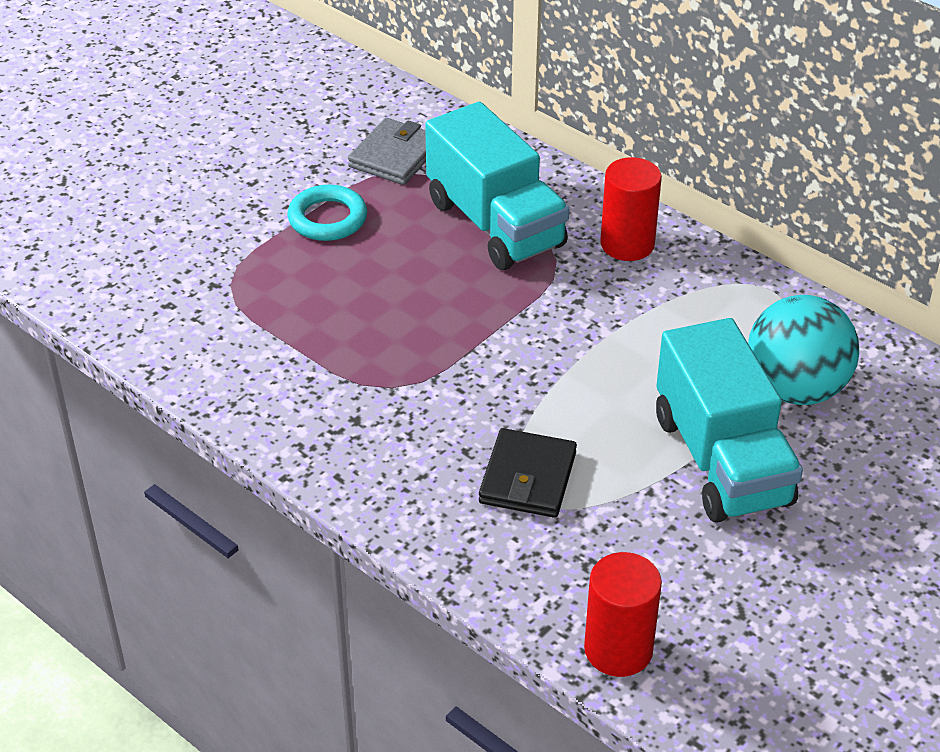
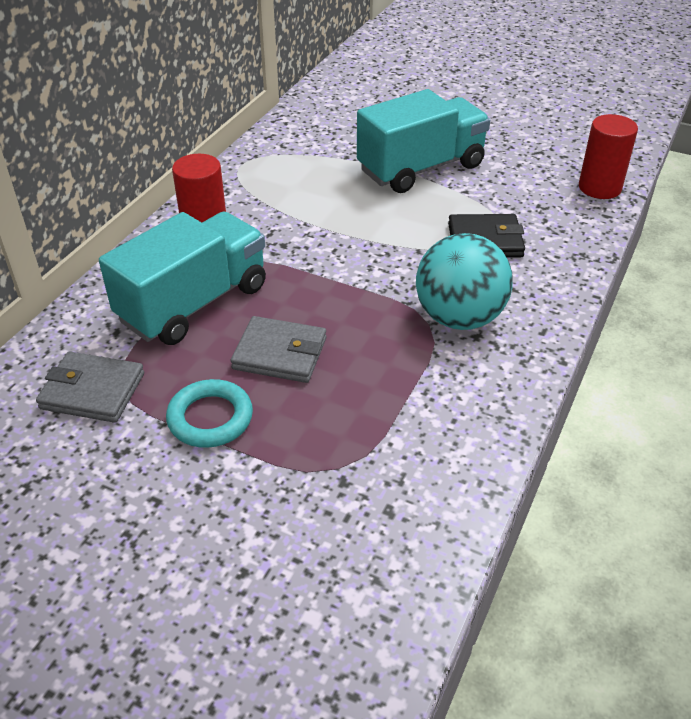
camera: 105 degrees left, 0 degrees up
(393, 271) = (280, 353): none -> grey wallet
(795, 389) = (340, 148): turquoise ball -> turquoise ball (459, 317)

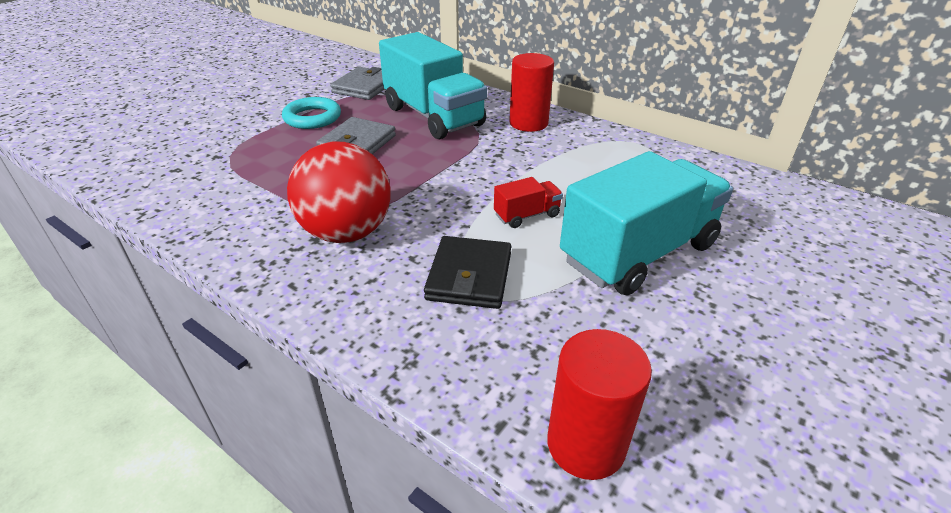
camera: 100 degrees right, 5 degrees down
(391, 219) = (527, 215): none -> red truck
(421, 168) = (638, 253): turquoise truck -> turquoise truck turned 105 degrees counterclockwise
(459, 317) = (347, 233): turquoise ball -> red ball

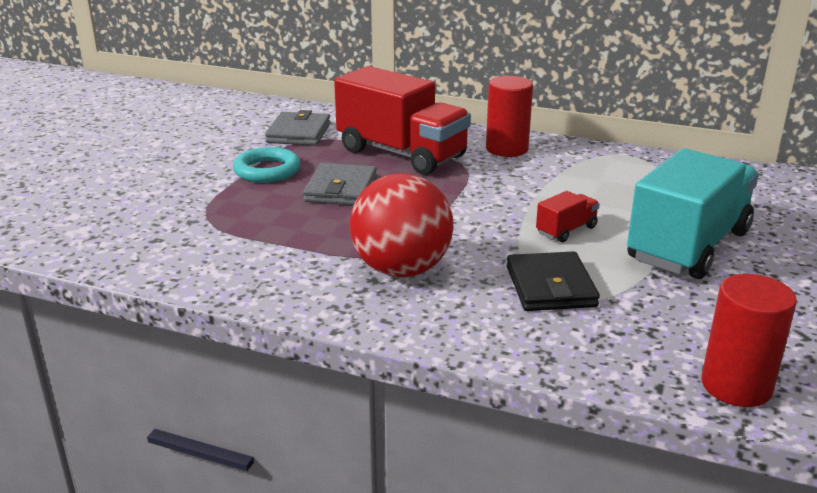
camera: 15 degrees left, 10 degrees down
(433, 116) = (401, 154): turquoise truck -> red truck

